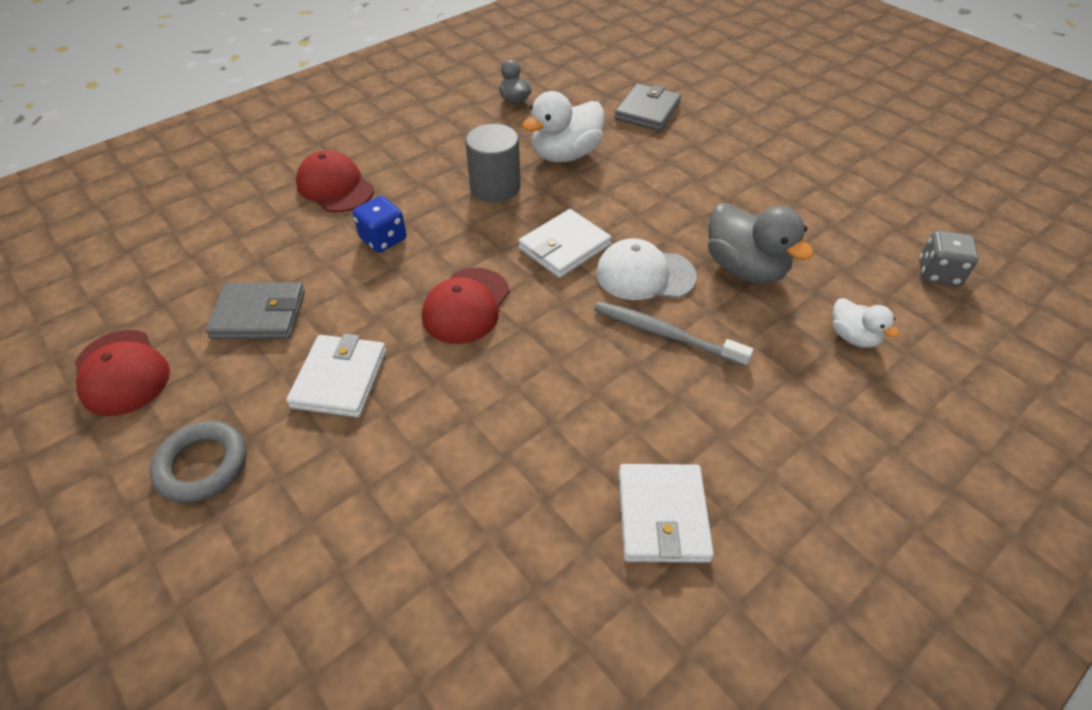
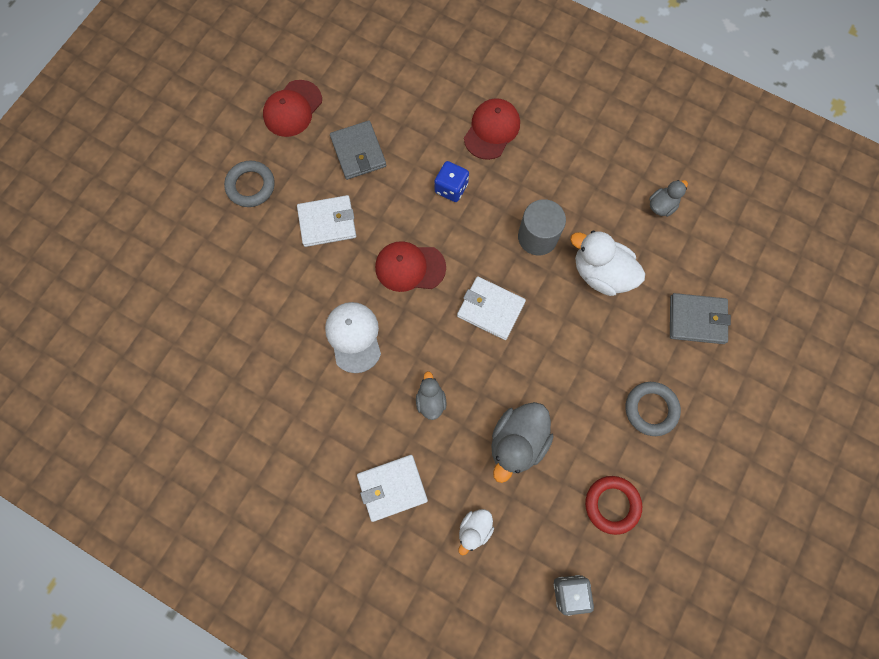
camera: 70 degrees right, 25 degrees up
(644, 275) = (483, 372): white cap -> white cap (353, 337)
(662, 515) = (294, 432): white wallet -> white wallet (392, 487)
(665, 334) = (430, 401): grey toothbrush -> grey duck
(733, 162) = (651, 409): none -> grey ring
(836, 215) = (612, 504): none -> red ring

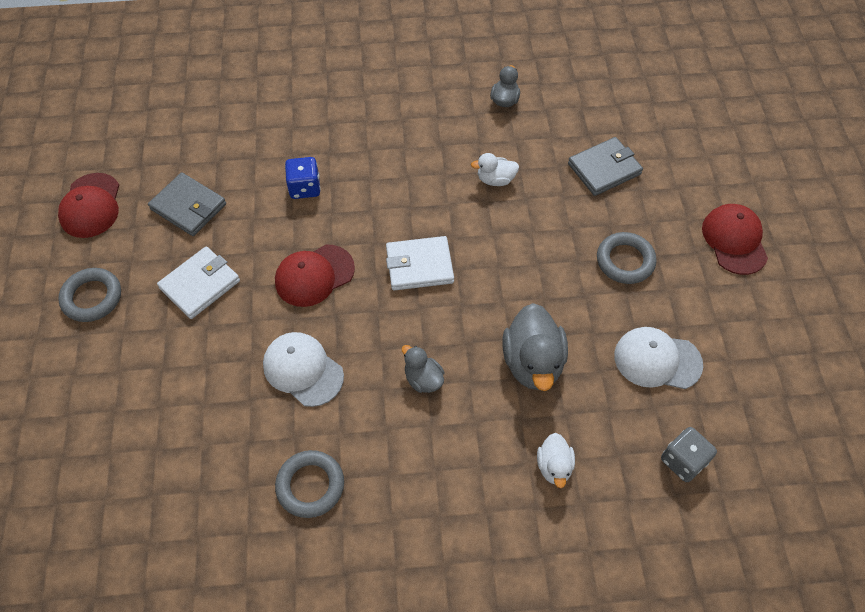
camera: 35 degrees left, 15 degrees down
(303, 425) = (310, 485): none -> grey ring
(392, 487) = (445, 483): white wallet -> none
(492, 130) = (308, 121): red cap -> red cap (734, 240)
(537, 237) = (416, 183): grey cylinder -> none
(601, 273) = (495, 179): white duck -> white duck, size x0.55
(612, 504) = (657, 360): red ring -> white cap

